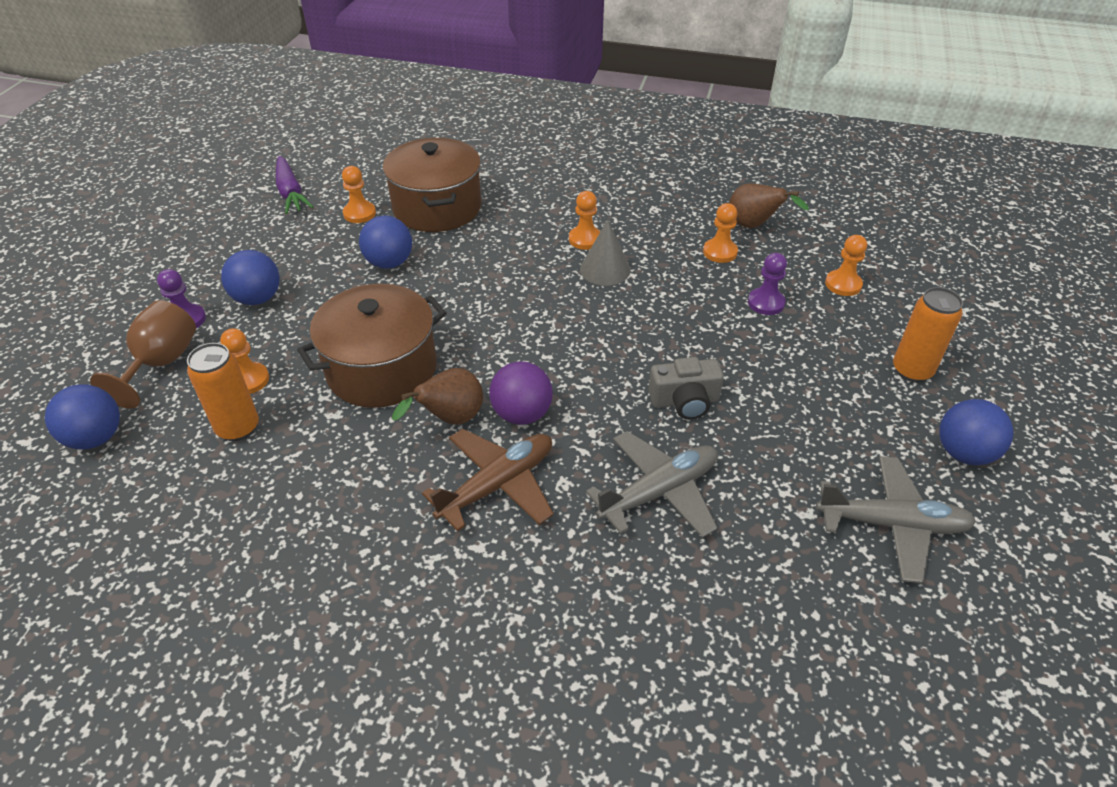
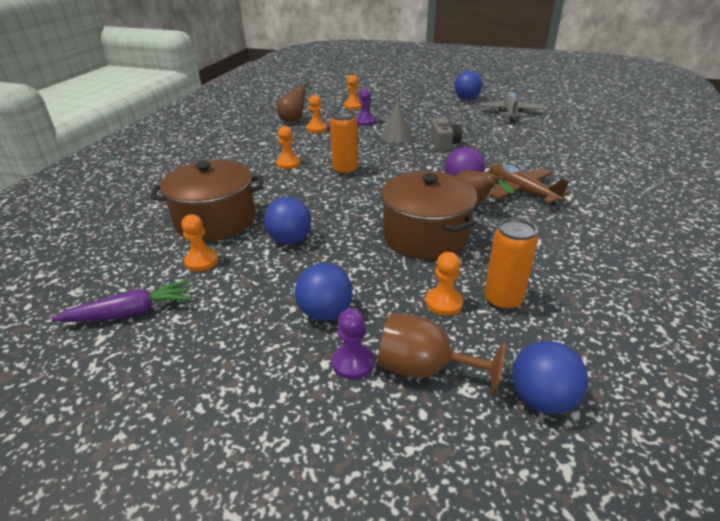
camera: 85 degrees left, 10 degrees down
(605, 269) = (324, 158): grey cone -> grey cone (396, 137)
(659, 492) = (510, 152): grey plane -> none
(912, 371) = (417, 101): orange can -> orange can (345, 170)

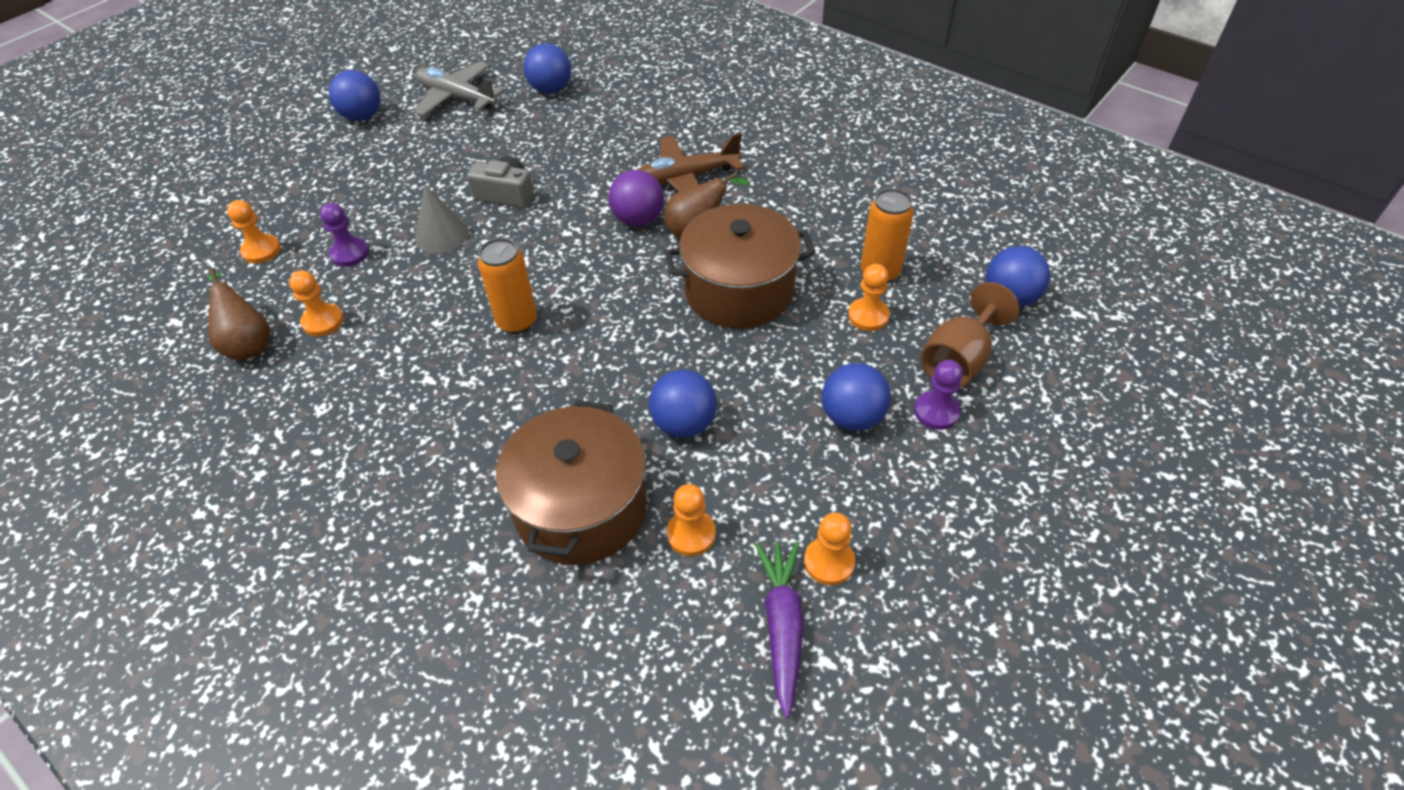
camera: 70 degrees left, 15 degrees up
(288, 163) = (441, 386): orange pawn -> orange pawn (829, 562)
(553, 132) = (551, 89): none -> blue ball

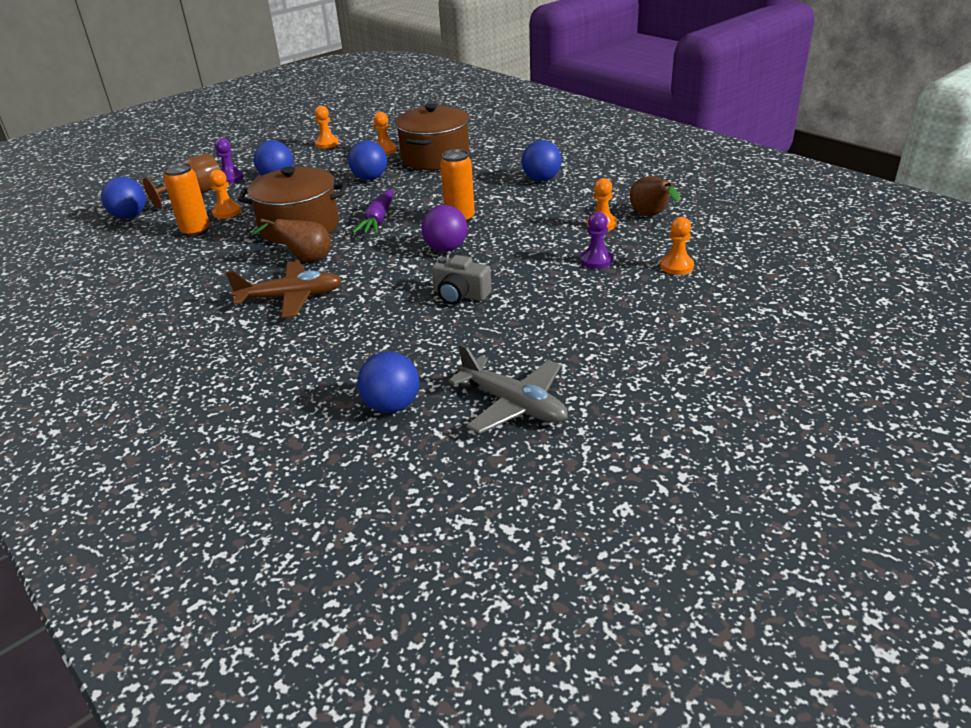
camera: 170 degrees left, 15 degrees down
(362, 116) = (631, 388): blue ball -> blue ball (541, 179)
(441, 235) = (519, 268): grey cone -> none
(638, 219) = (349, 270): purple ball -> purple ball (446, 248)
(782, 627) = (358, 132): purple carrot -> purple carrot (378, 220)

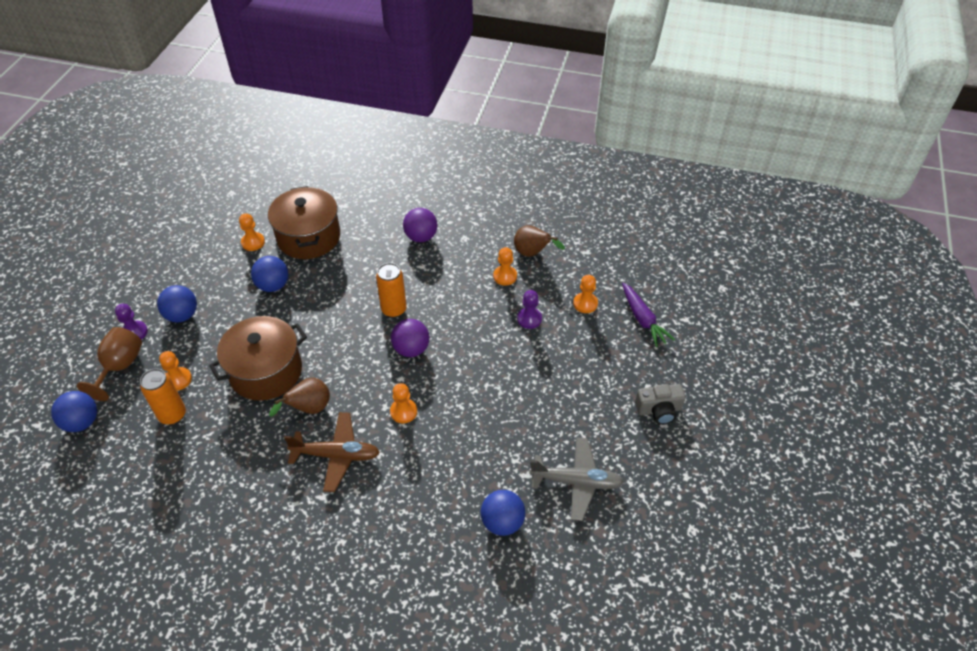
camera: 35 degrees left, 15 degrees up
(291, 298) = (336, 455): brown plane -> brown plane turned 45 degrees clockwise
(327, 144) = (186, 250): orange pawn -> orange pawn (403, 411)
(378, 220) = (327, 337): purple carrot -> purple carrot (642, 319)
(460, 295) = (462, 395): grey camera -> grey camera (659, 410)
(541, 179) = (421, 237): blue ball -> purple ball

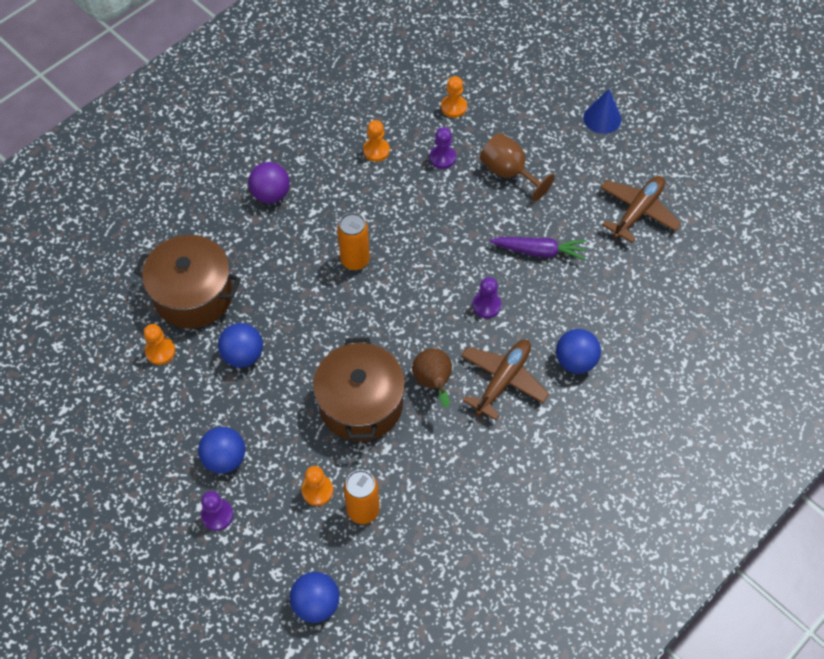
camera: 60 degrees left, 10 degrees up
(120, 367) = (260, 544): brown goblet -> brown goblet (509, 173)
(403, 411) = (486, 305): orange pawn -> purple pawn
(411, 349) = (416, 267): purple ball -> none
(502, 522) = (646, 282): blue ball -> blue ball (575, 361)
(532, 253) = (363, 115): brown pear -> none
(576, 482) = (638, 212): grey plane -> brown plane
(642, 319) = (500, 76): purple carrot -> purple carrot (539, 251)
(659, 410) = (602, 118): grey camera -> blue cone

